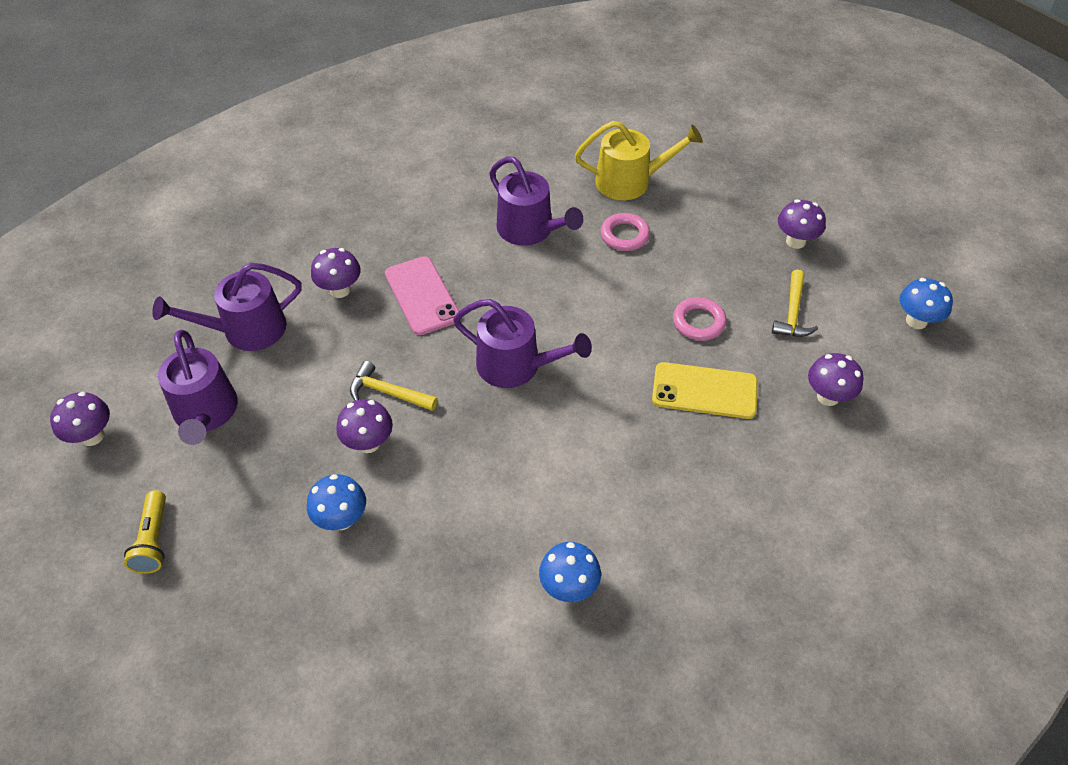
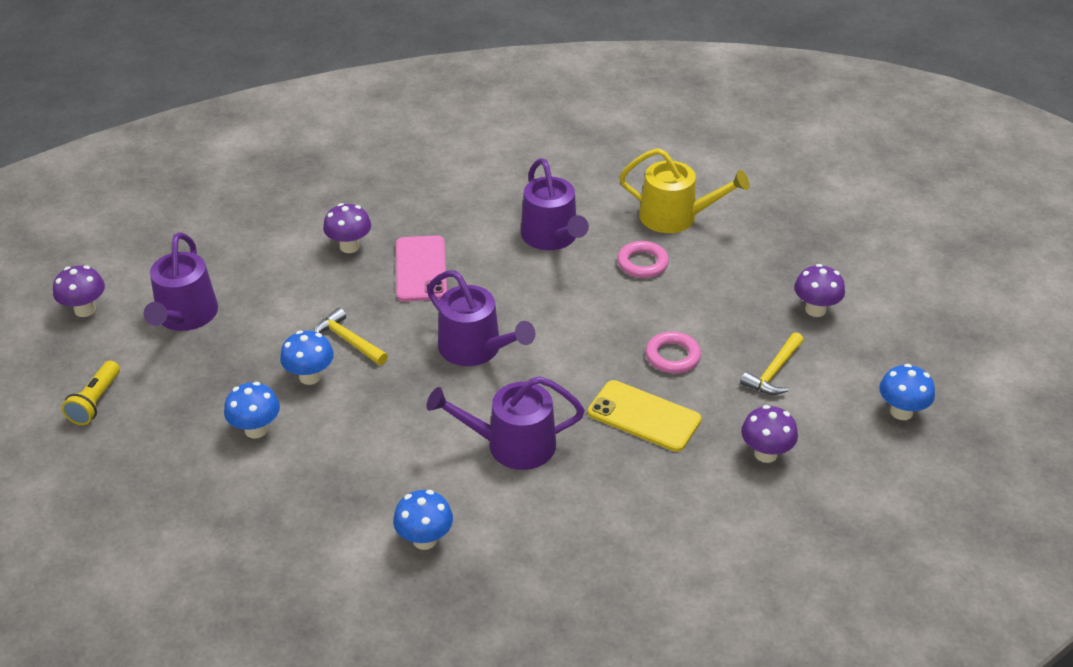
camera: 20 degrees right, 10 degrees down
(246, 330) = (252, 259): purple watering can -> purple watering can (512, 445)
(368, 443) = (310, 376): purple mushroom -> blue mushroom

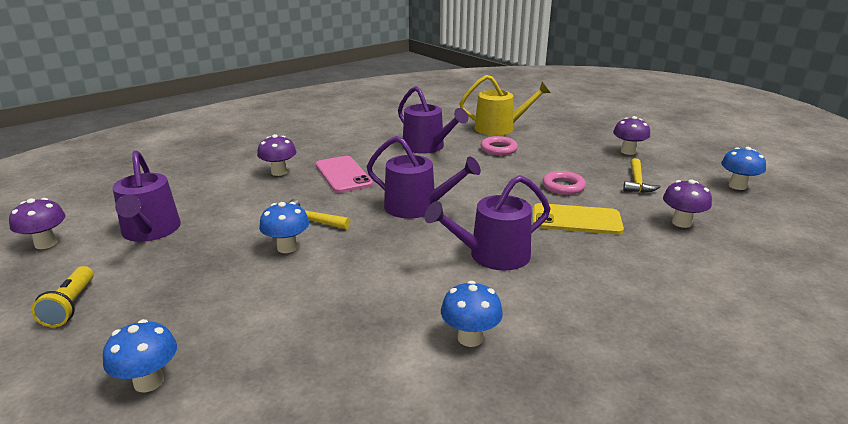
camera: 20 degrees left, 15 degrees down
(256, 429) = (253, 292): blue mushroom -> blue mushroom (149, 382)

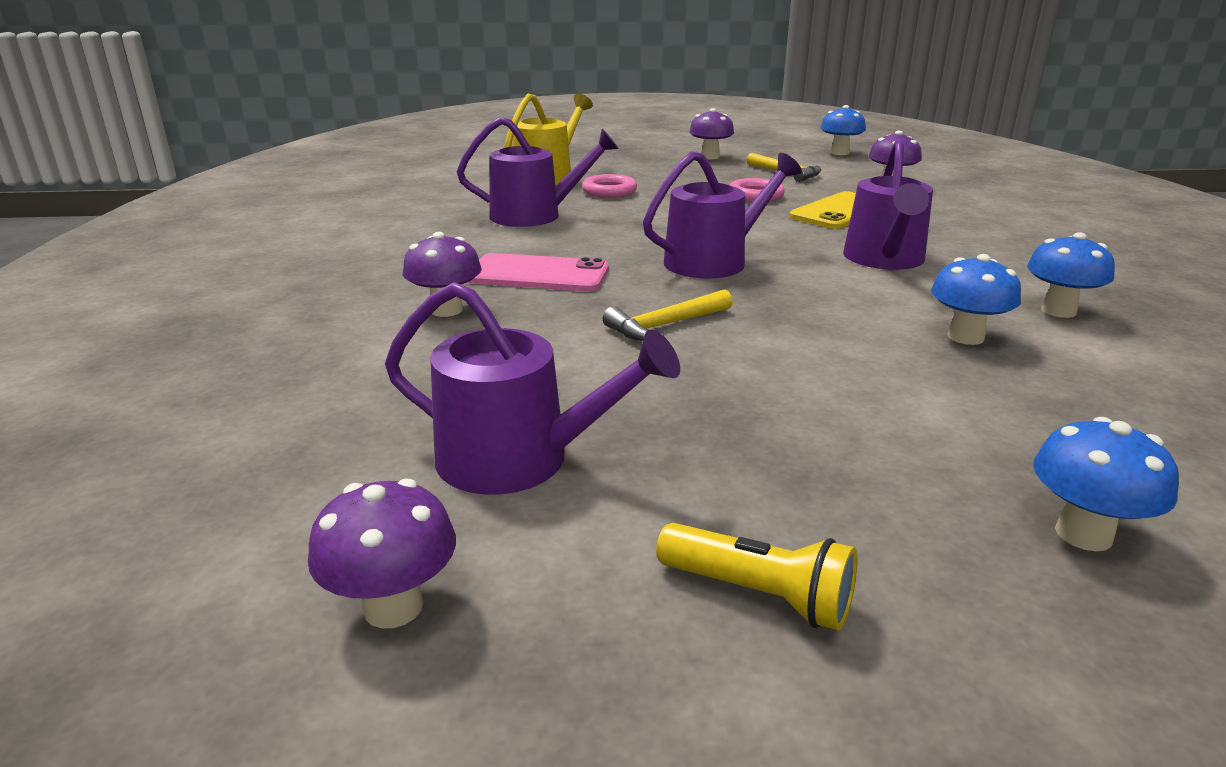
camera: 55 degrees left, 0 degrees up
(287, 247) = (737, 356): blue mushroom -> blue mushroom (965, 337)

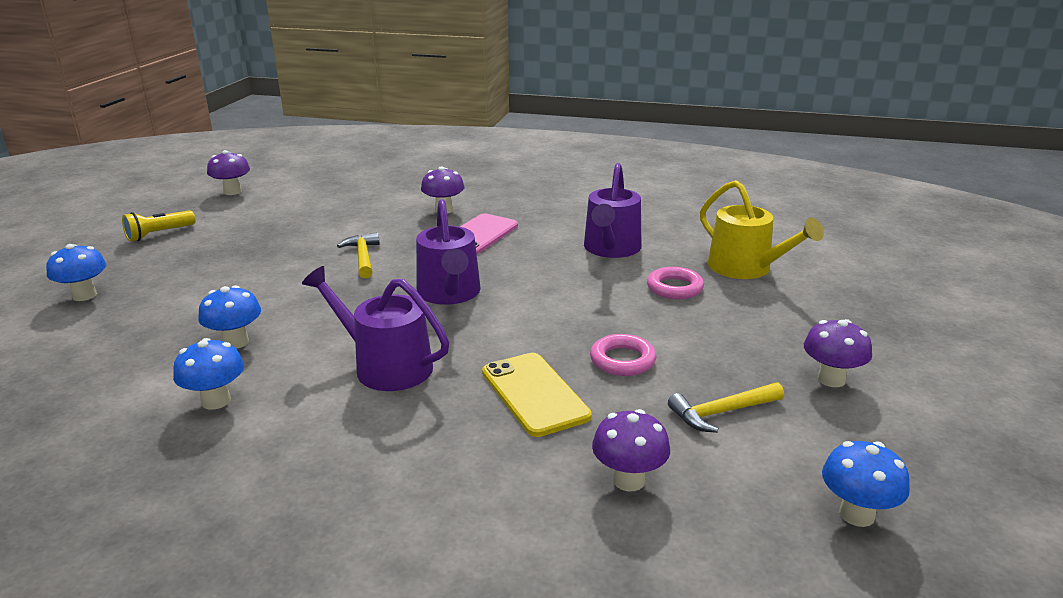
camera: 110 degrees right, 0 degrees up
(518, 459) = (281, 212): purple watering can -> none

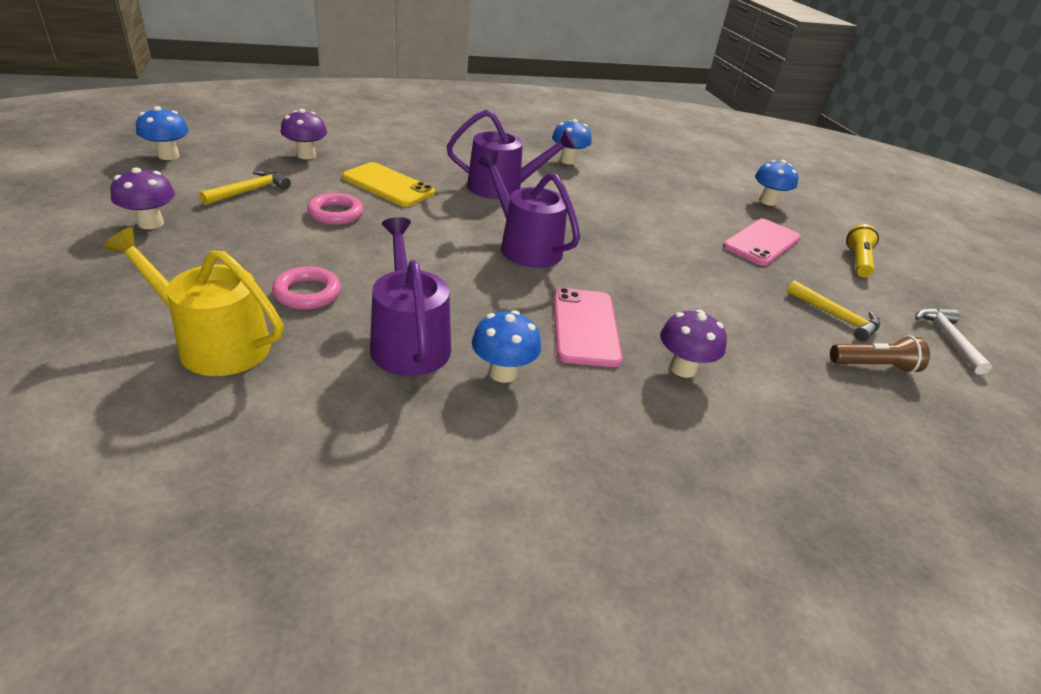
camera: 145 degrees right, 10 degrees up
(208, 260) = (761, 242): none -> pink phone
(232, 192) = (948, 339): purple mushroom -> white hammer
(235, 342) = (615, 188): blue mushroom -> blue mushroom (502, 373)
(318, 192) = (874, 366): none -> brown flashlight
(363, 257) = (652, 271): yellow hammer -> yellow hammer (836, 317)

